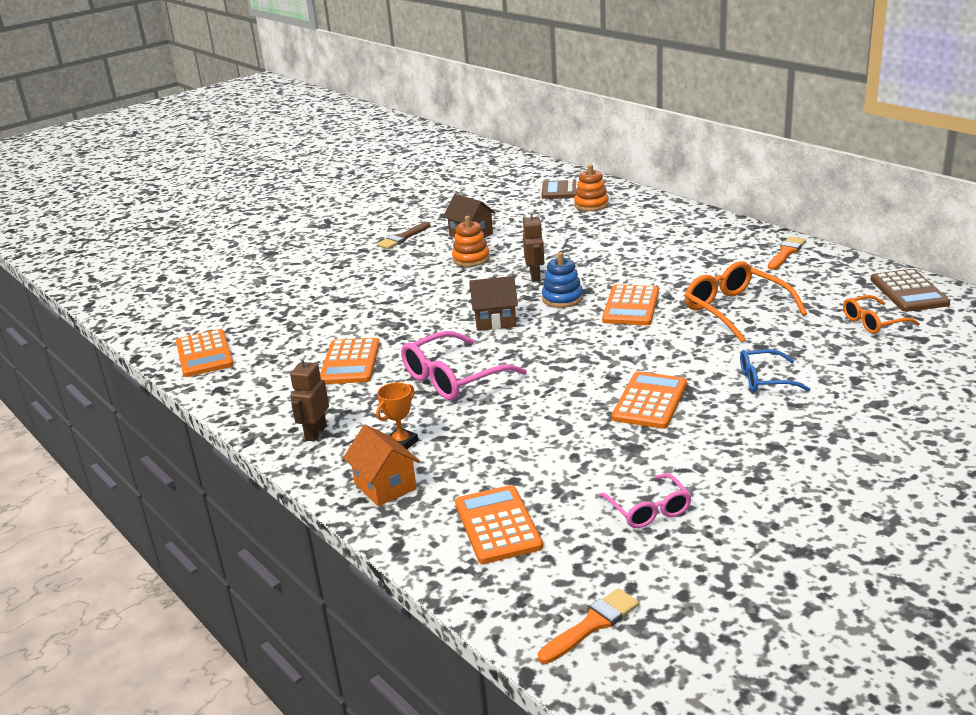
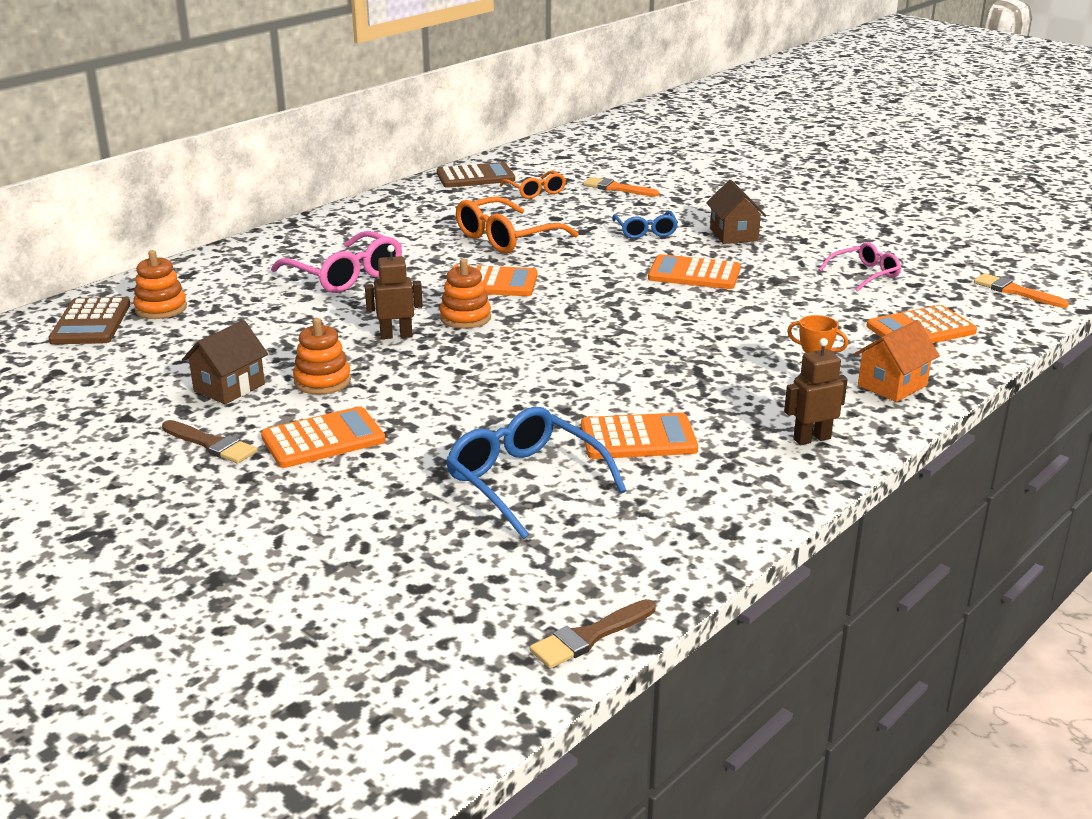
camera: 100 degrees left, 0 degrees up
(155, 342) = (589, 637): none -> brown brush
(204, 354) = (627, 570): orange calculator -> orange calculator (323, 439)
(315, 433) = (811, 439): brown robot -> brown robot turned 150 degrees clockwise
(316, 324) = (524, 481): none -> blue glasses
(453, 378) = (668, 368): pink glasses -> pink glasses (346, 275)
(495, 321) = (522, 353): brown house -> brown house (734, 235)
(562, 298) = (465, 318): blue stacking toy -> orange stacking toy
(786, 252) = (371, 214): orange brush -> orange brush (617, 188)

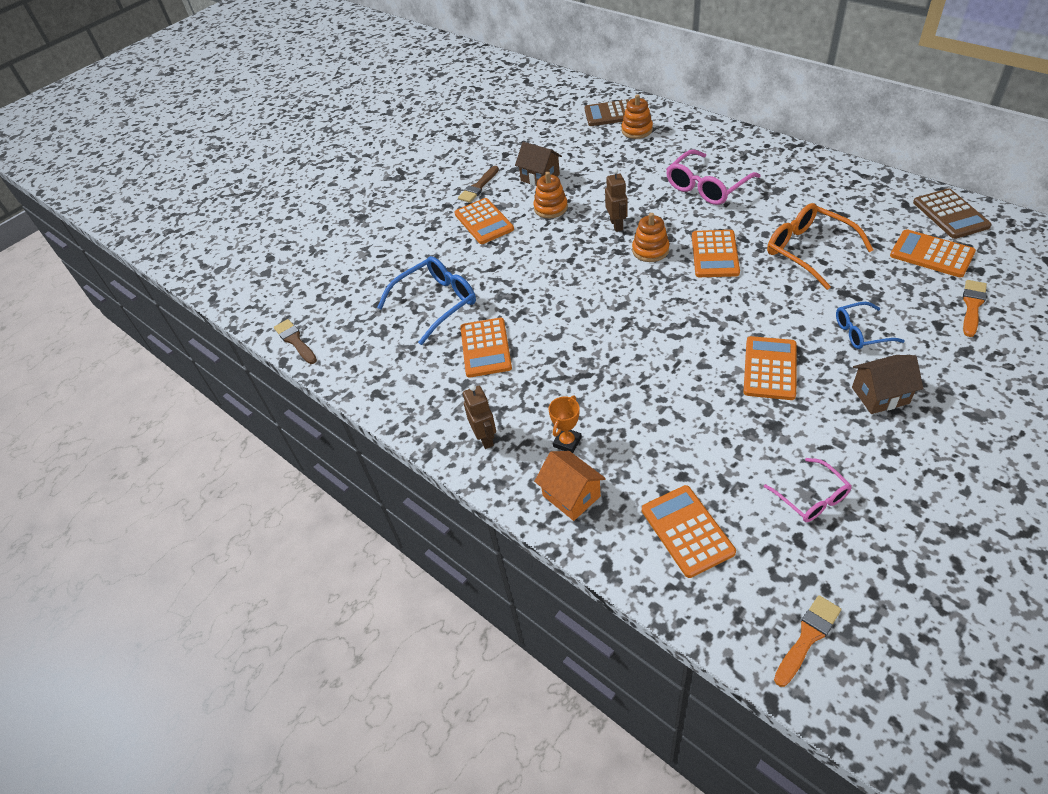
camera: 95 degrees right, 20 degrees up
(536, 191) = (931, 254): orange glasses -> orange calculator

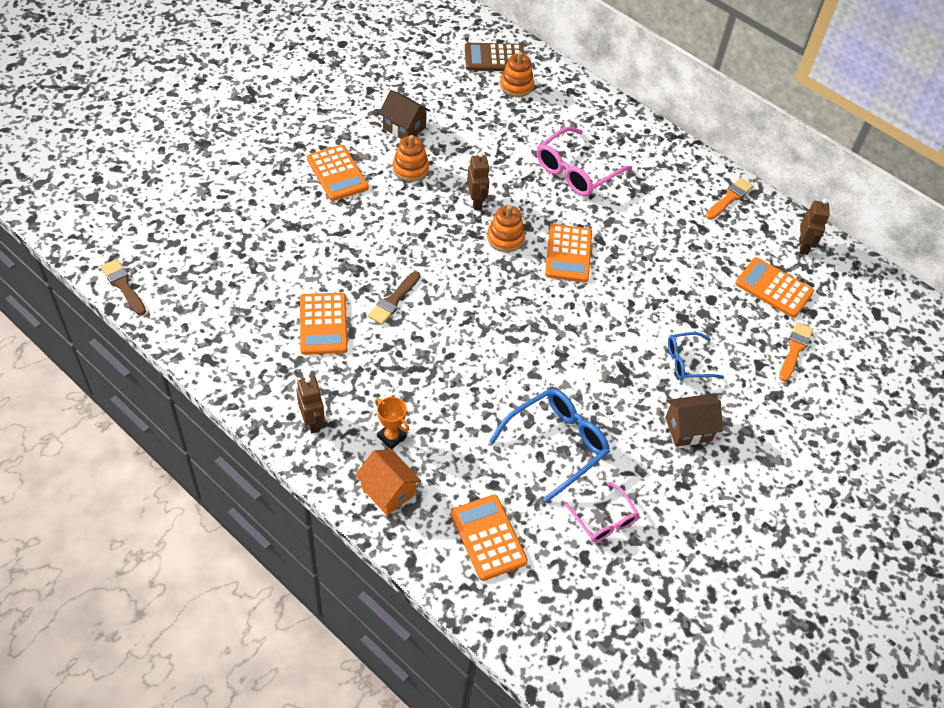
camera: 10 degrees left, 5 degrees up
(436, 303) = (277, 264): blue glasses -> blue glasses (557, 444)
(478, 187) = (336, 127): brown brush -> brown brush (393, 300)
(567, 442) = (391, 437): orange trophy -> orange trophy turned 75 degrees counterclockwise
(770, 368) = (595, 387): orange calculator -> none
(807, 637) = (572, 643): orange brush -> orange brush (729, 198)
(808, 250) = (659, 264): orange glasses -> none
(950, 214) = (803, 246): brown calculator -> brown robot

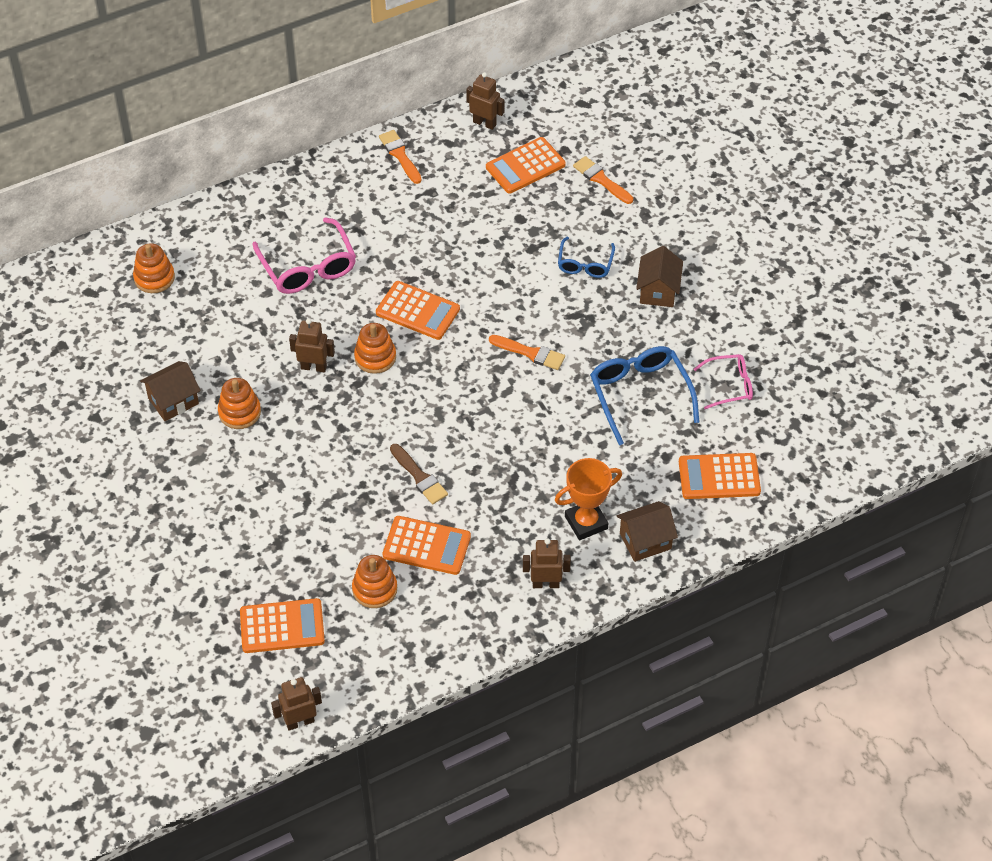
camera: 65 degrees left, 0 degrees up
(123, 285) = (300, 722): brown brush -> brown robot
(267, 300) = (374, 589): none -> orange stacking toy
(337, 173) = (216, 482): orange calculator -> orange calculator (282, 626)
(388, 491) = (645, 541): orange house -> brown house
(391, 437) = (586, 522): orange trophy -> orange trophy, size x1.53
(494, 58) = (99, 284): brown calculator -> none
(563, 346) = (530, 353): none -> orange brush

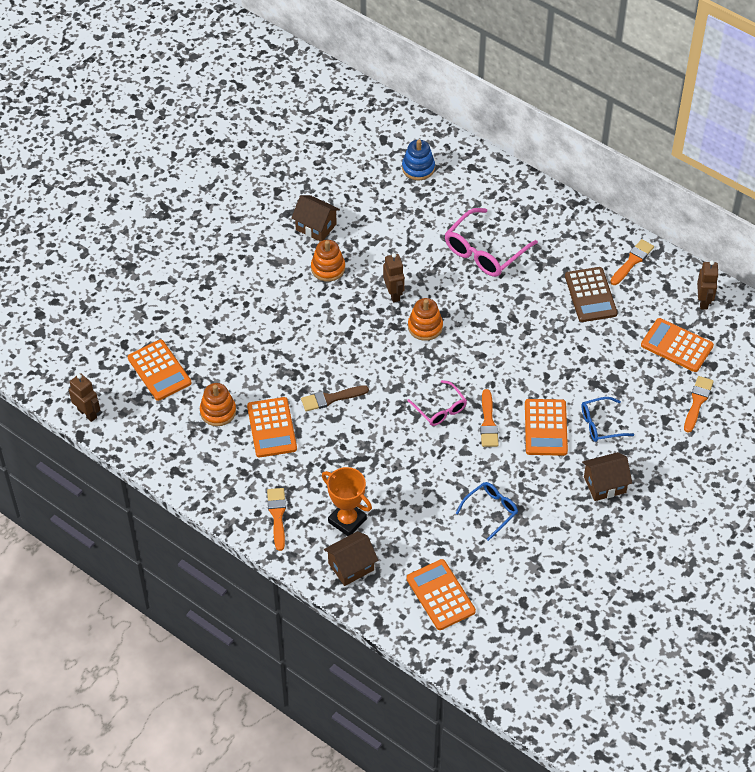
camera: 65 degrees right, 0 degrees up
(154, 278) = (418, 168): orange stacking toy -> blue stacking toy
(418, 311) = (485, 335): orange calculator -> orange calculator (545, 428)
(419, 477) = (331, 398): brown brush -> brown brush turned 45 degrees clockwise
(421, 205) = (590, 295): none -> brown calculator
(545, 584) = (277, 515): brown robot -> orange brush
(639, 394) = (491, 510): blue glasses -> blue glasses, size x0.60
(645, 541) = (351, 566): brown house -> brown house turned 75 degrees counterclockwise
(730, 385) = (537, 570): pink glasses -> pink glasses (440, 409)

